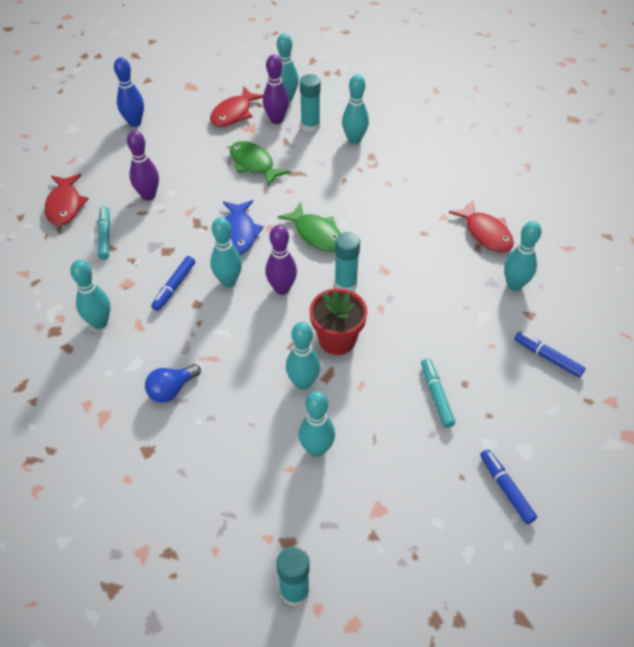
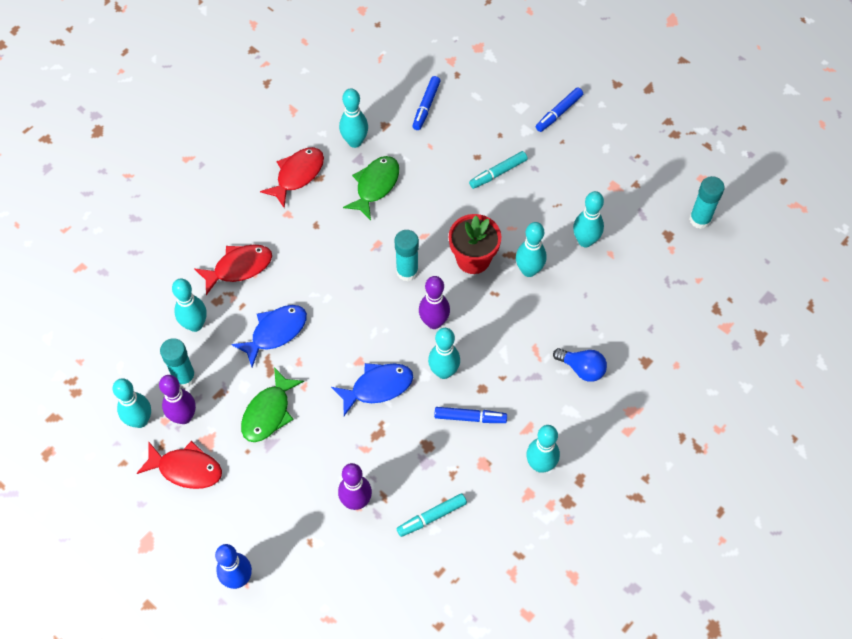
camera: 110 degrees left, 10 degrees up
(65, 205) = (403, 585): red fish -> red fish (239, 267)
(316, 234) = (352, 316): green fish -> green fish (375, 186)
(324, 183) = (275, 332): none -> blue fish

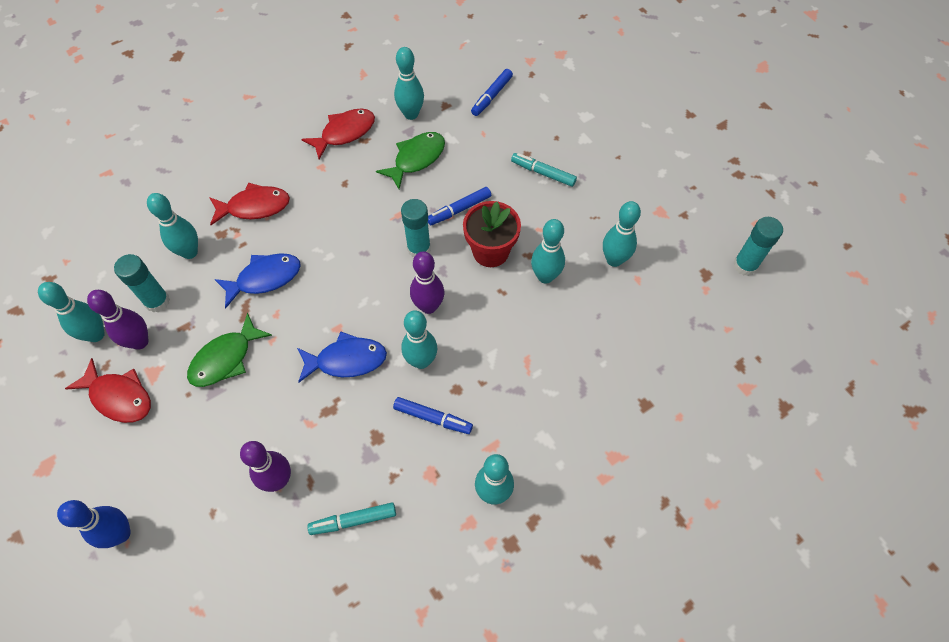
camera: 15 degrees right, 0 degrees up
(498, 173) = (543, 173): turquoise marker -> turquoise marker turned 45 degrees clockwise
(558, 113) = (622, 129): blue marker -> blue marker (459, 209)
(582, 369) = (571, 395): blue light bulb -> none

